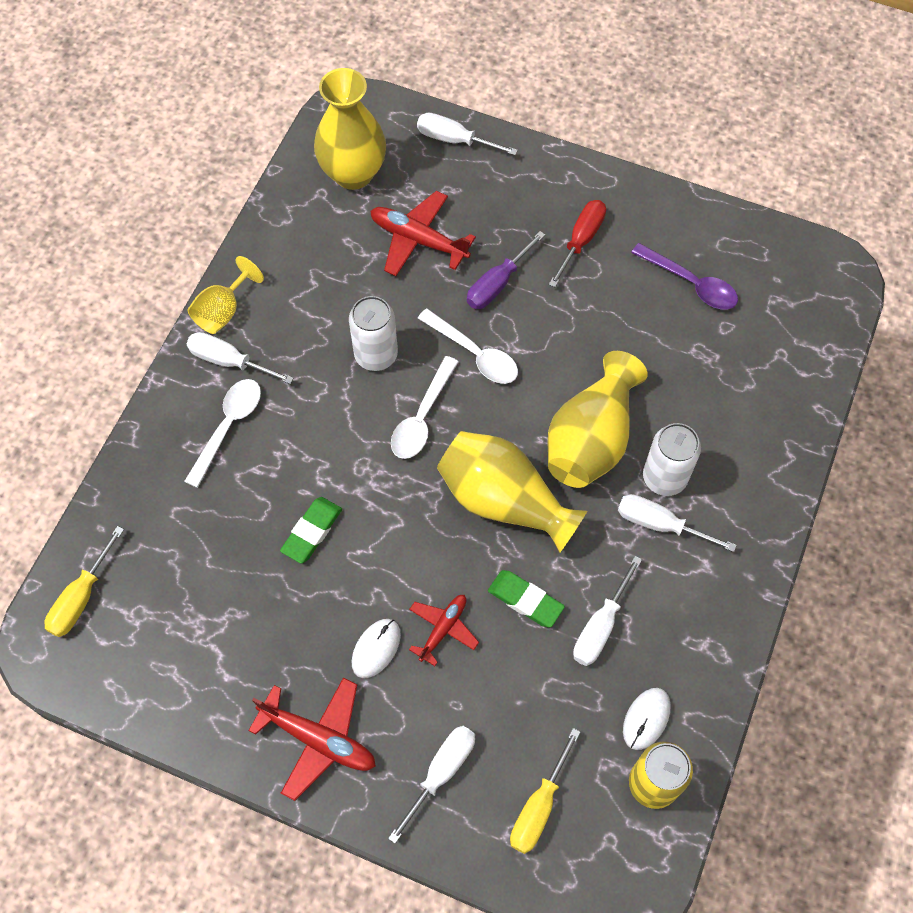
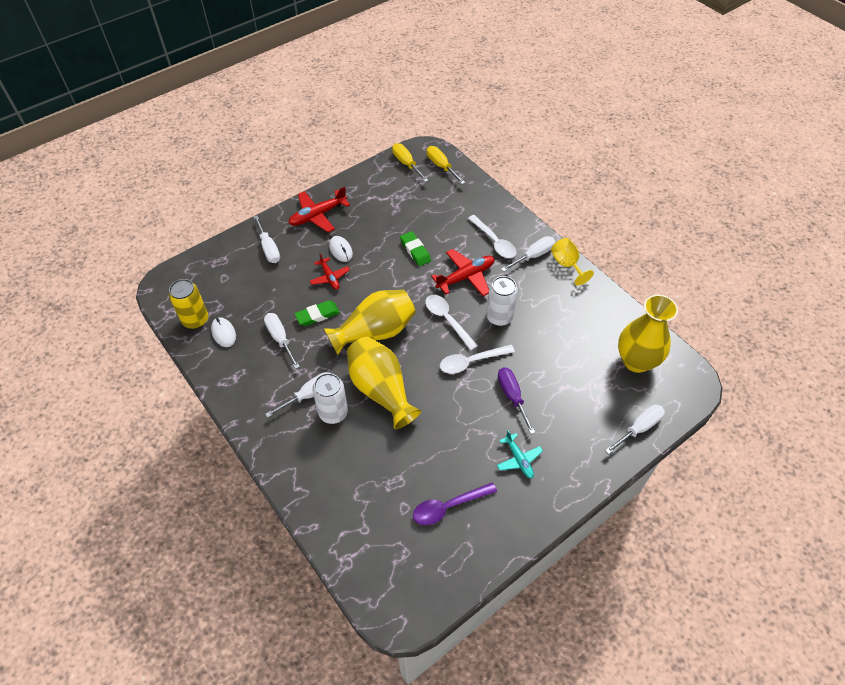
camera: 120 degrees right, 10 degrees down
(418, 239) = (567, 371): red plane -> red plane (466, 277)
(539, 806) = (225, 274): yellow screwdriver -> yellow screwdriver (406, 164)
(581, 240) = (518, 459): red screwdriver -> turquoise plane

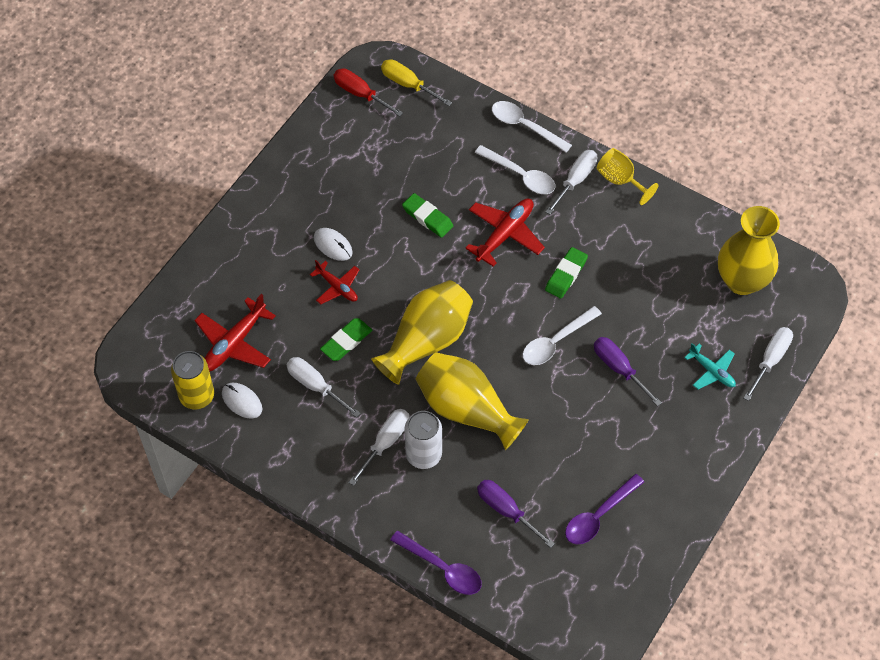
camera: 20 degrees left, 5 degrees up
(268, 248) = (239, 271): white screwdriver -> none
(305, 506) = (442, 568): none -> purple spoon
(317, 215) = (279, 205): red plane -> red plane (234, 343)
(376, 477) = (506, 511): none -> purple screwdriver
(406, 164) = (360, 94): yellow screwdriver -> red screwdriver
(447, 320) = (506, 298): white spoon -> white spoon (525, 126)
(499, 317) = (566, 275): white can -> green eraser
(518, 459) = (653, 439): turquoise plane -> turquoise plane (712, 371)

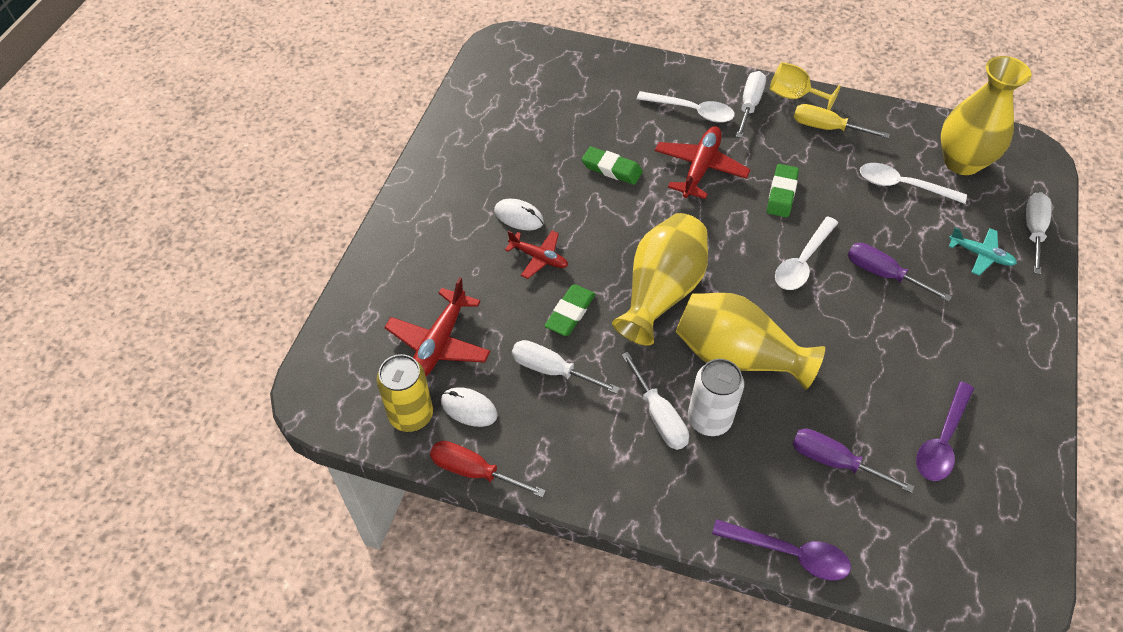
camera: 15 degrees left, 5 degrees down
(360, 94) = (497, 70): red screwdriver -> red screwdriver (474, 471)
(385, 443) = (659, 416): white screwdriver -> white screwdriver turned 135 degrees clockwise
(408, 84) = (543, 53): yellow screwdriver -> yellow screwdriver (827, 128)
(525, 126) = (676, 67): white spoon -> white spoon (902, 185)

